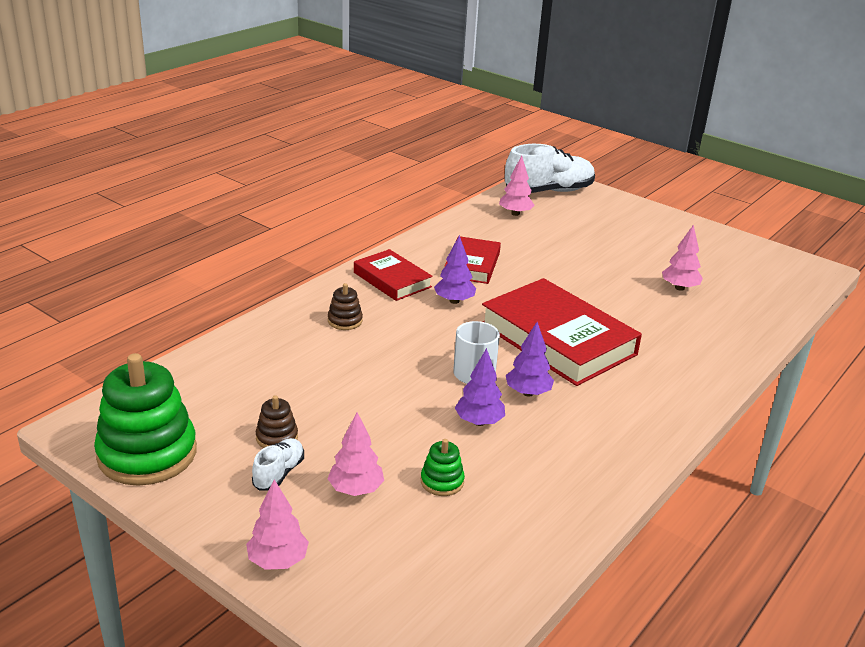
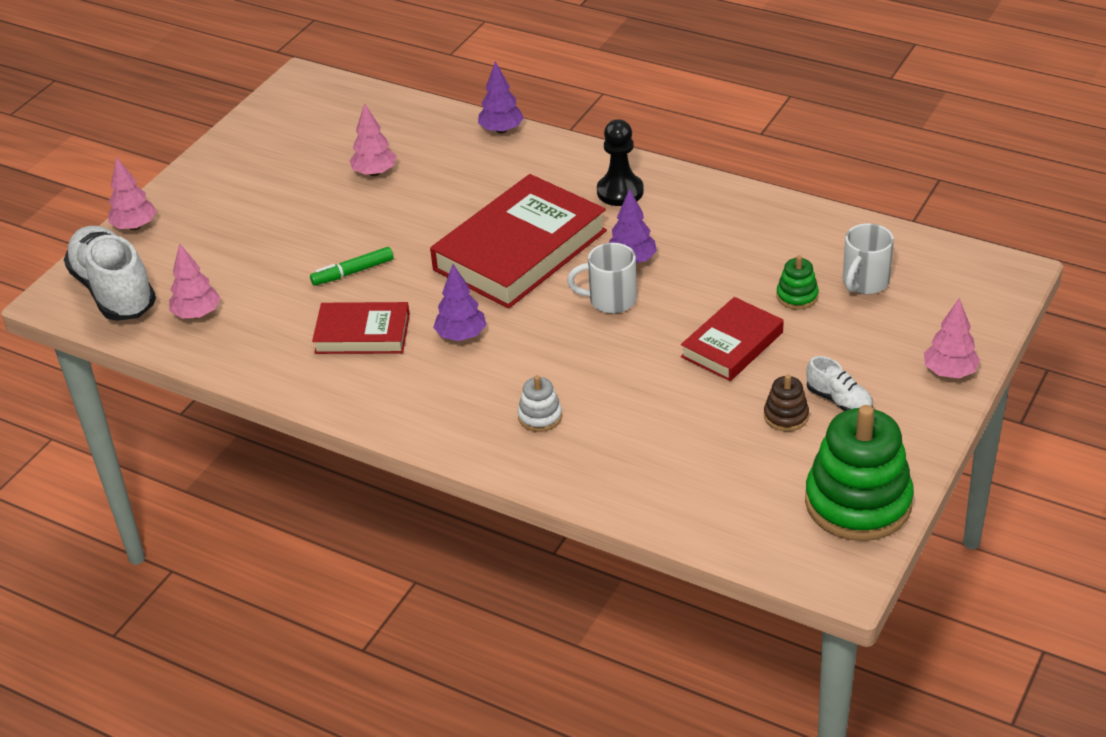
camera: 95 degrees left, 10 degrees up
(279, 473) = (839, 400): white shoe -> white shoe turned 150 degrees counterclockwise
(345, 321) = (540, 416): brown stacking toy -> white stacking toy
(356, 490) = (836, 346): pink tree -> pink tree (135, 226)
(392, 280) = (424, 396): red book -> red book (732, 344)
(448, 535) = (864, 282): none -> white mug
(479, 422) = (696, 286): purple tree -> purple tree (501, 130)
(546, 267) = (353, 272): none -> green marker
(639, 403) = (620, 192): none -> black pawn

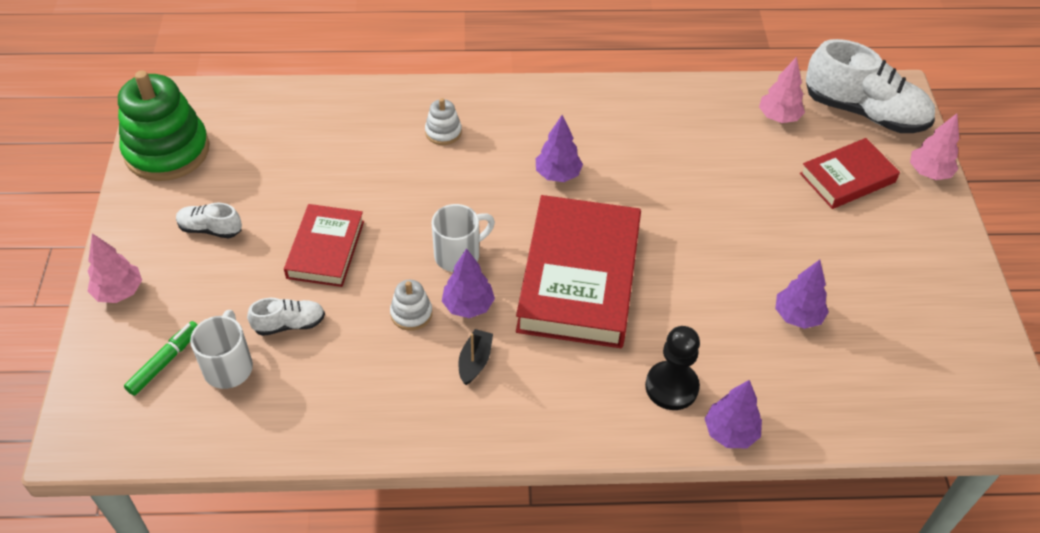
camera: 145 degrees right, 10 degrees up
(353, 272) = (701, 199): green marker -> green marker (165, 362)
(362, 334) = (636, 148): red book -> red book (847, 178)
(374, 173) = (797, 316): pink tree -> purple tree
(620, 192) = (537, 391): black pawn -> black pawn (671, 387)
(654, 223) = (475, 361): none -> black boat
(684, 270) = (411, 313): none -> white stacking toy
(786, 416) = (250, 200): brown stacking toy -> none
(797, 296) = (289, 324): green stacking toy -> white shoe

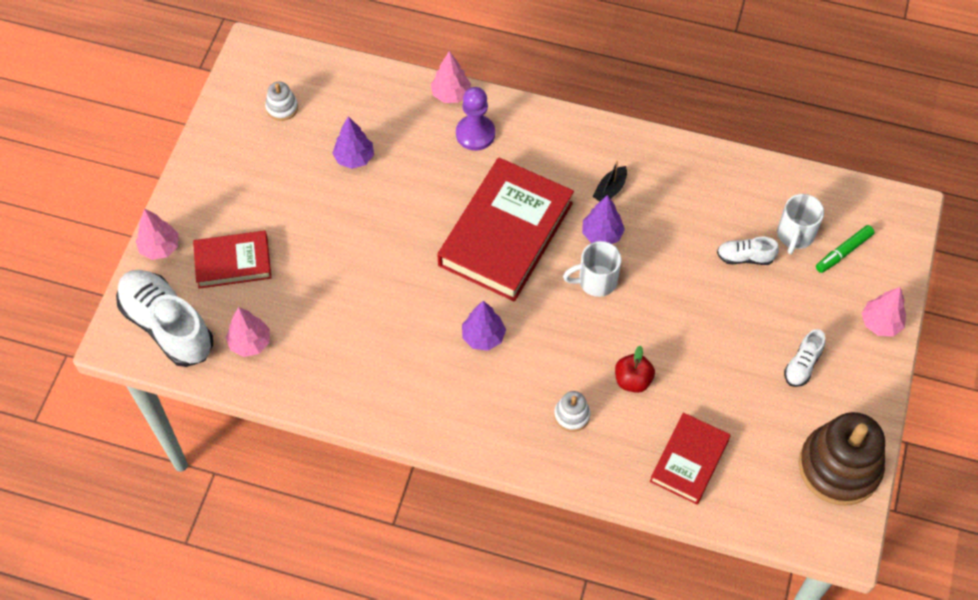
camera: 160 degrees left, 10 degrees up
(167, 151) = (839, 467): green stacking toy -> brown stacking toy
(210, 229) = (802, 365): white shoe -> white shoe turned 90 degrees clockwise
(325, 249) = (705, 317): red book -> red book (689, 460)
(391, 173) = (632, 380): none -> red apple
(411, 313) = (648, 240): white stacking toy -> white stacking toy (282, 108)
(671, 387) = (475, 134): black pawn -> purple pawn
(730, 432) = (451, 94): purple tree -> pink tree

